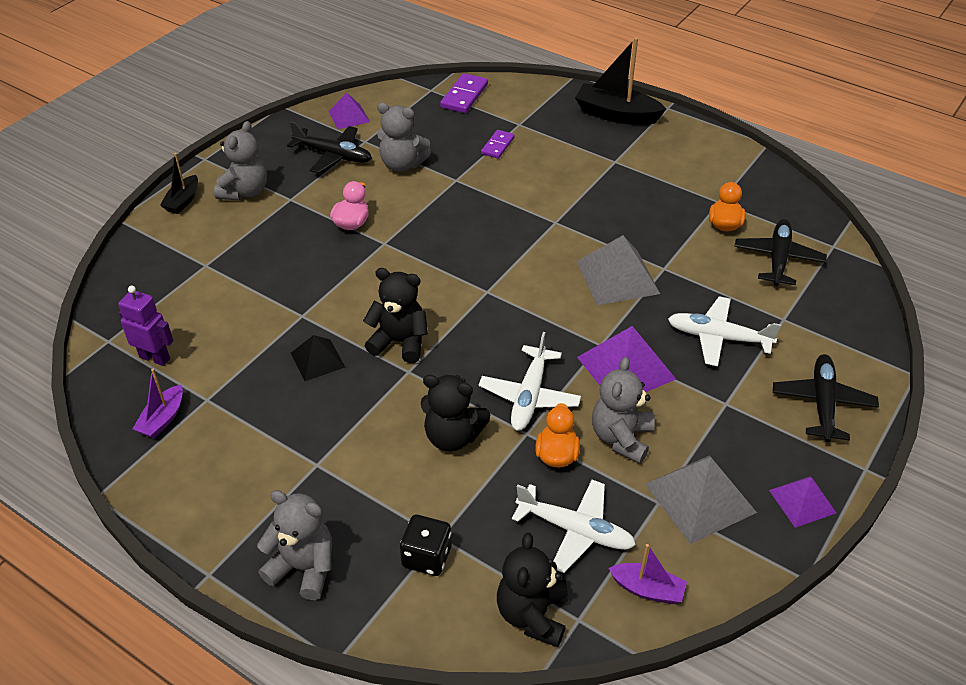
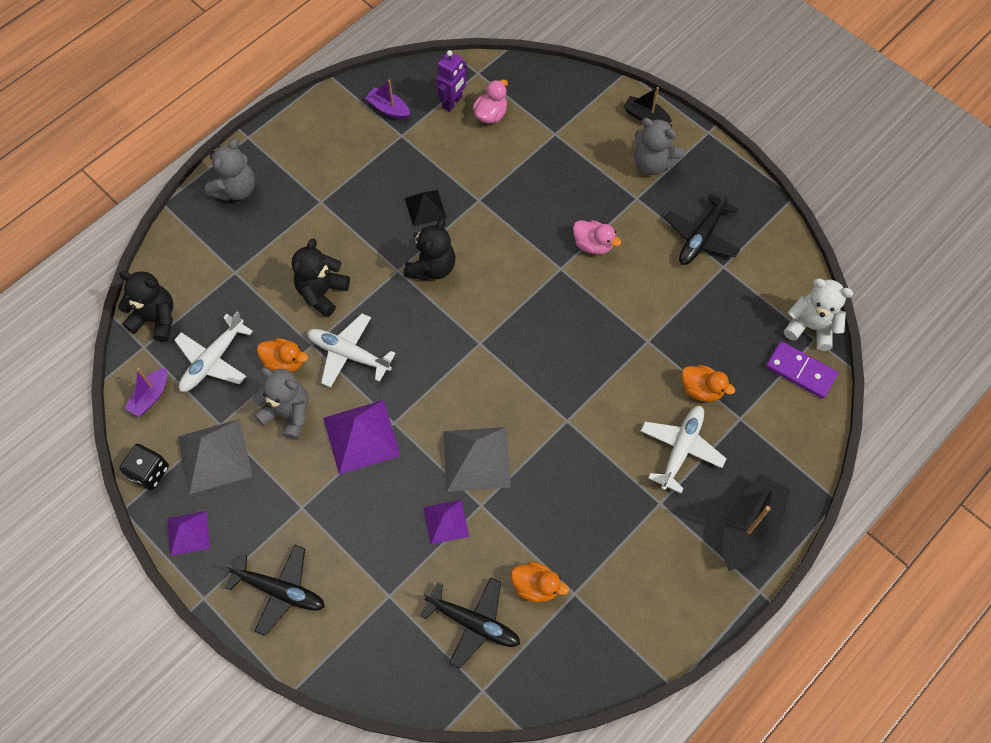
camera: 100 degrees right, 20 degrees up
(175, 321) = (491, 114): none -> pink duck
(349, 116) = (769, 256): purple pyramid -> purple pyramid (446, 521)
(402, 164) = (679, 296): grey teddy bear -> none
(419, 92) = (810, 327): none -> white teddy bear
(427, 557) = (221, 262): black dice -> black dice (149, 472)
(498, 146) = (701, 389): purple domino -> orange duck
(718, 338) = (378, 526): white plane -> white plane (680, 449)

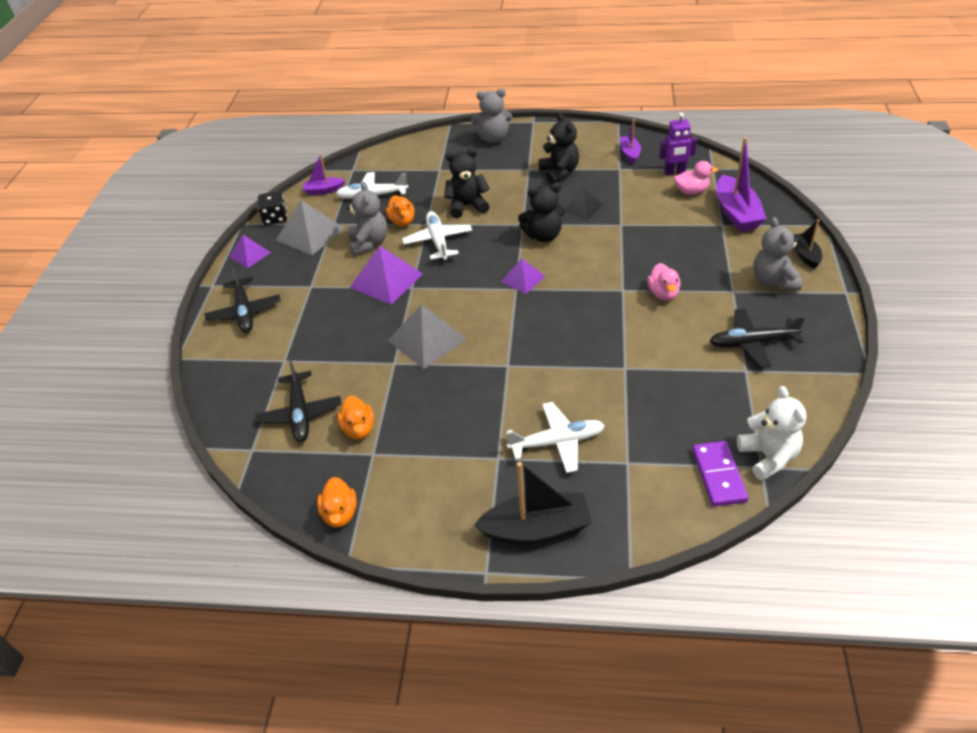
camera: 55 degrees right, 20 degrees down
(156, 319) = (375, 163): black teddy bear -> black teddy bear (559, 172)
(446, 521) = (364, 354): purple pyramid -> purple pyramid (522, 279)
(551, 111) = (736, 213): none -> purple boat
(701, 389) = (623, 423): orange duck -> orange duck (340, 513)

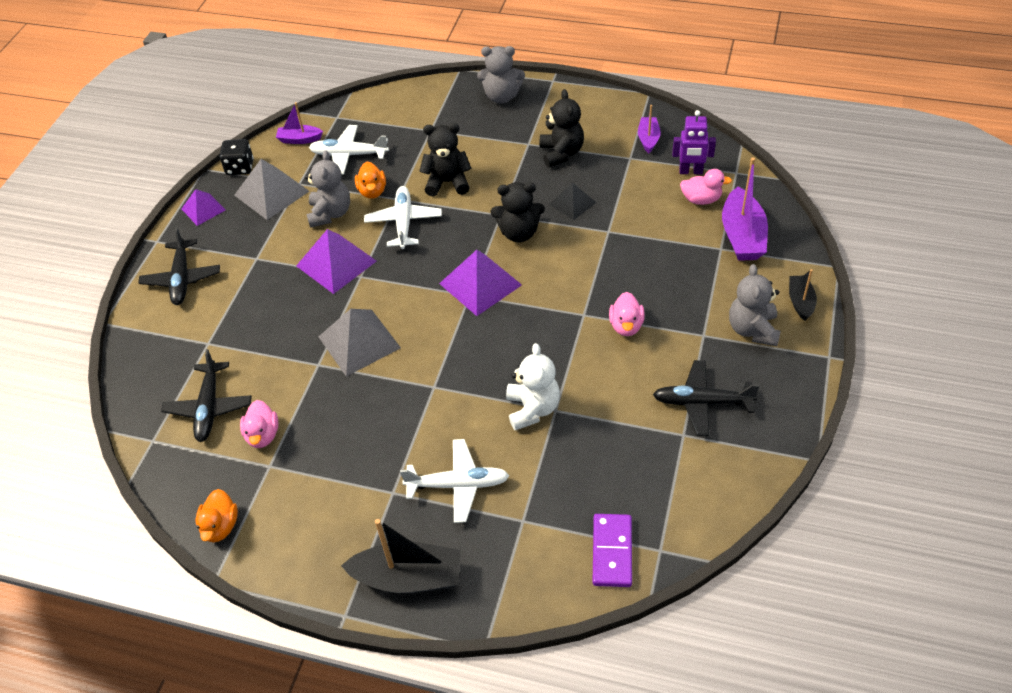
camera: 10 degrees right, 5 degrees up
(359, 429) = (263, 435): orange duck -> pink duck
(522, 279) = (480, 284): purple pyramid -> purple pyramid, size x1.66
(768, 457) = (671, 540): white teddy bear -> white teddy bear (532, 409)

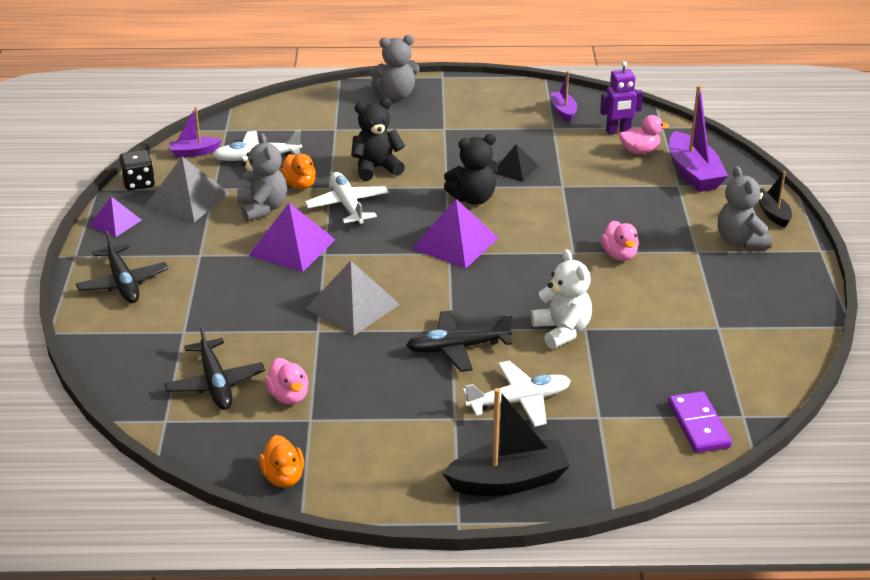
camera: 20 degrees left, 15 degrees down
(561, 153) = (482, 132): black teddy bear -> none
(702, 402) = (723, 301): black plane -> black plane (458, 348)

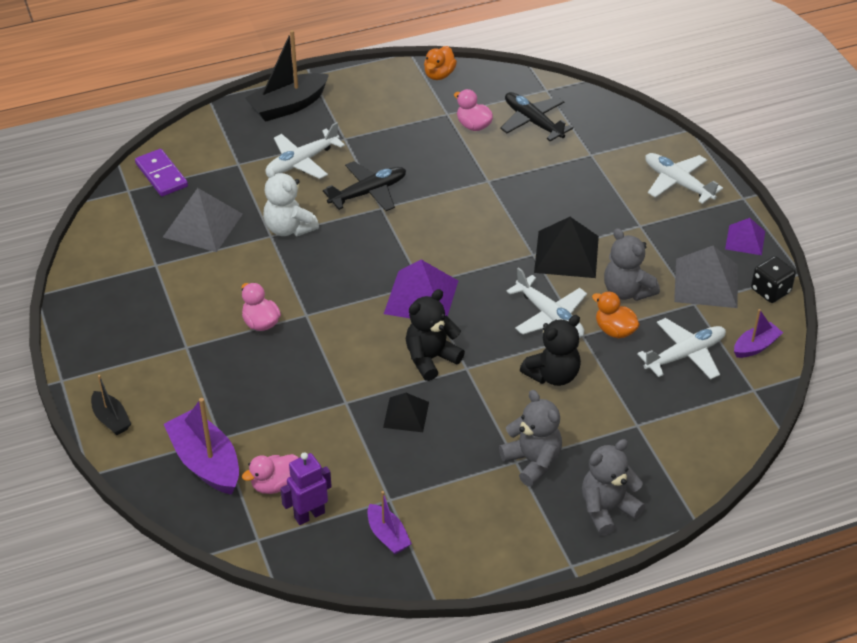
camera: 160 degrees right, 10 degrees up
(123, 283) = (678, 183): black plane -> white plane
(283, 477) = (439, 75): orange duck -> orange duck turned 120 degrees counterclockwise
(292, 247) = (566, 254): purple pyramid -> black pyramid
(352, 306) = (474, 209): grey pyramid -> grey pyramid (202, 225)
(741, 241) = (143, 372): grey teddy bear -> grey teddy bear (532, 461)

